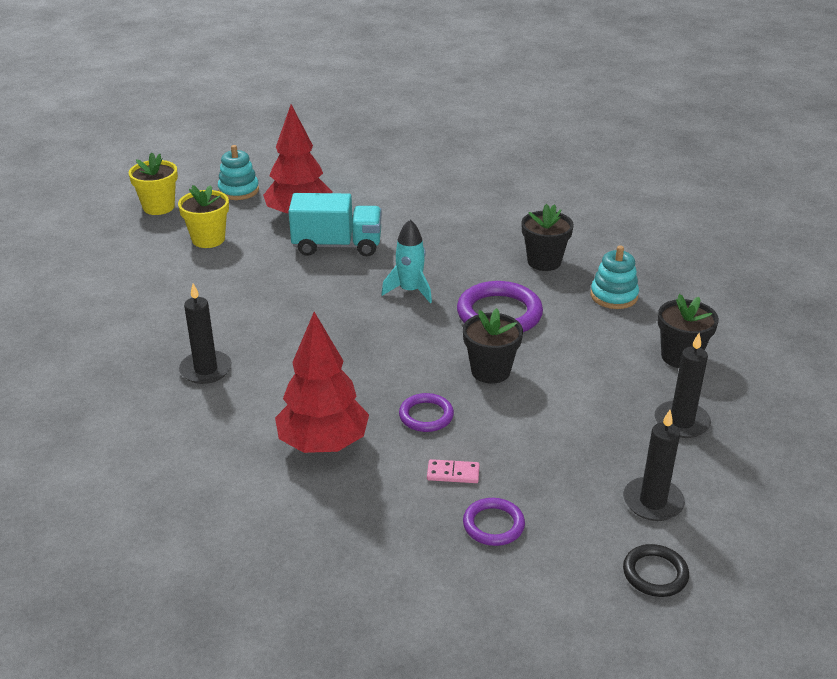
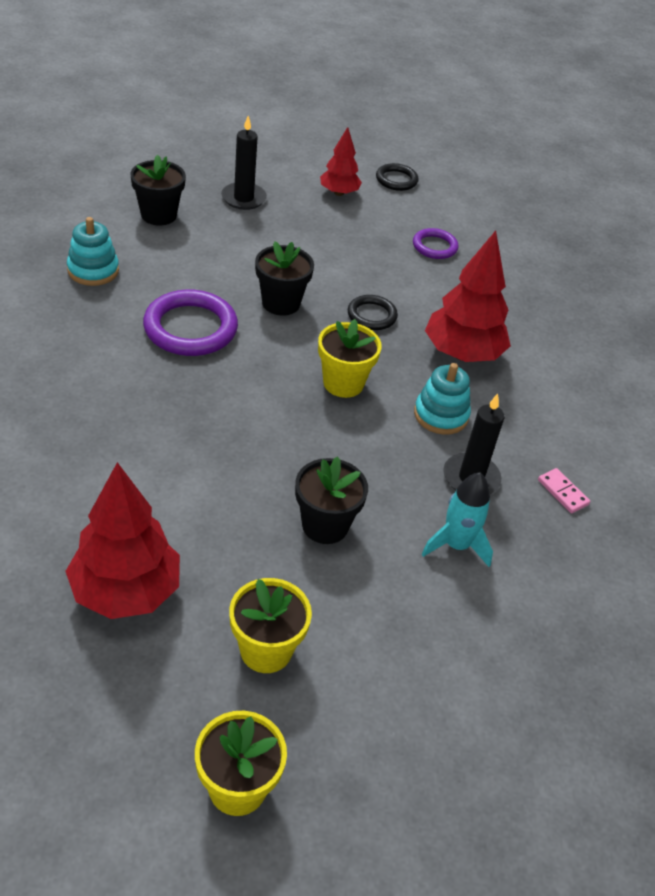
camera: 135 degrees left, 10 degrees up
(238, 190) = (108, 717): turquoise stacking toy -> turquoise stacking toy (441, 415)
(337, 246) = (169, 508): turquoise truck -> none
(363, 358) = (343, 383): none -> yellow flower pot
(410, 291) = (207, 403): turquoise rocket -> turquoise rocket (456, 545)
(426, 416) = (372, 315): purple ring -> black ring
(453, 473) = (413, 279): pink domino -> pink domino (563, 492)
(544, 261) = (64, 332): black flower pot -> black flower pot (325, 525)
(653, 502) = (339, 193): black candle -> red tree

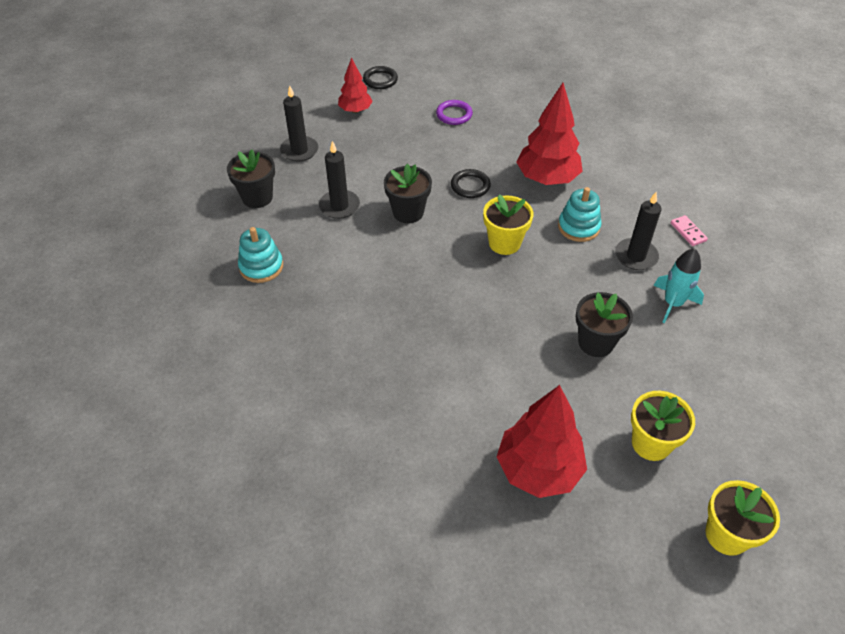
camera: 30 degrees left, 5 degrees up
(190, 328) = (373, 267): purple ring -> none
(223, 262) = (339, 206): none -> black candle
(563, 492) = (688, 232): pink domino -> pink domino turned 45 degrees clockwise

